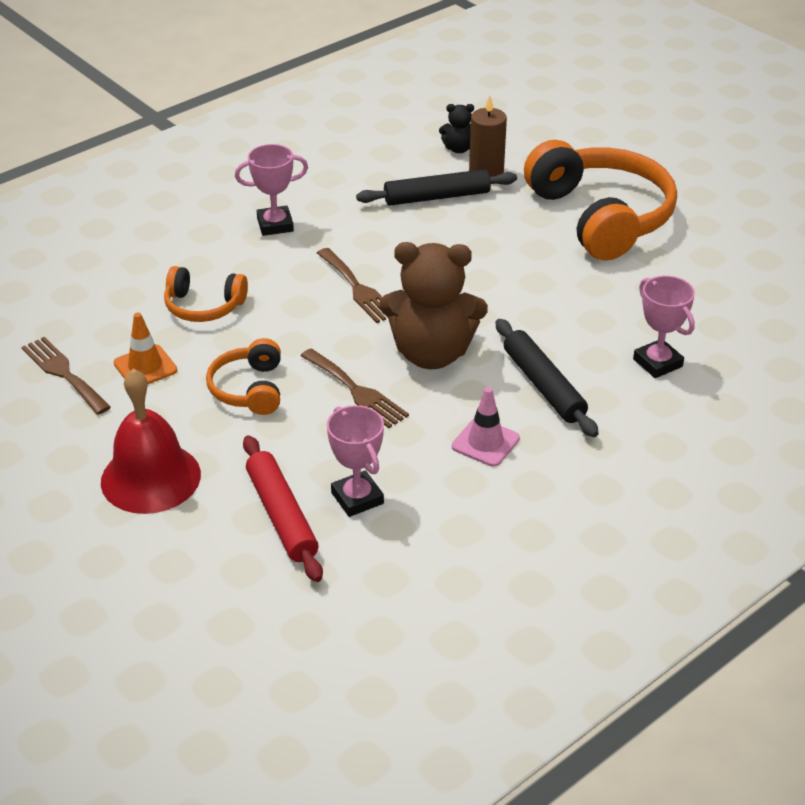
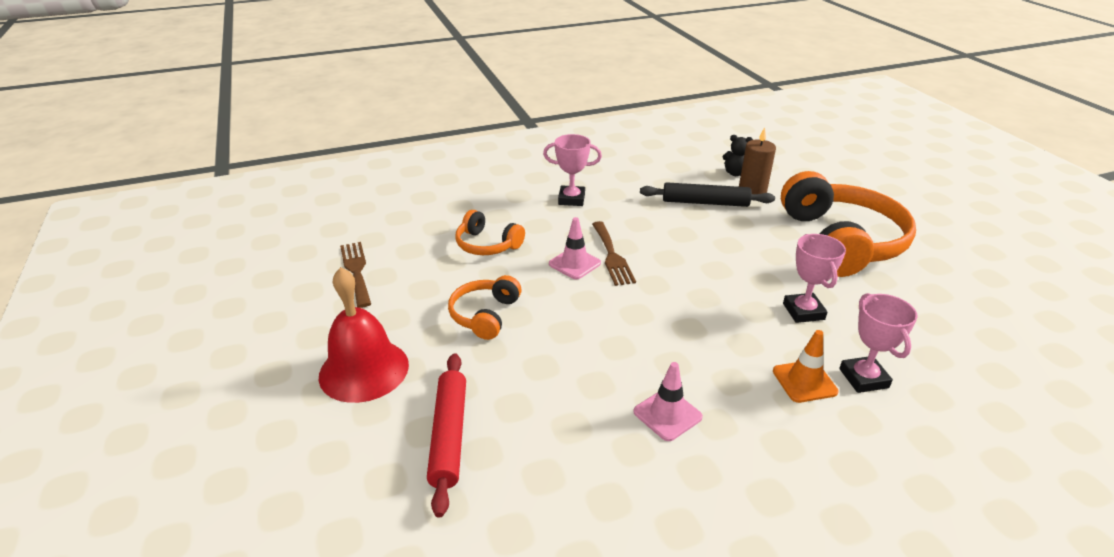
camera: 20 degrees right, 5 degrees down
(145, 367) = (417, 279): orange traffic cone -> orange traffic cone (804, 381)
(319, 307) = (574, 263): none -> pink traffic cone
(356, 391) = (571, 338): brown fork -> none
(357, 498) = (524, 437): pink trophy -> pink trophy (803, 311)
(431, 354) = (650, 321): brown teddy bear -> none
(543, 386) = (743, 373): black rolling pin -> none

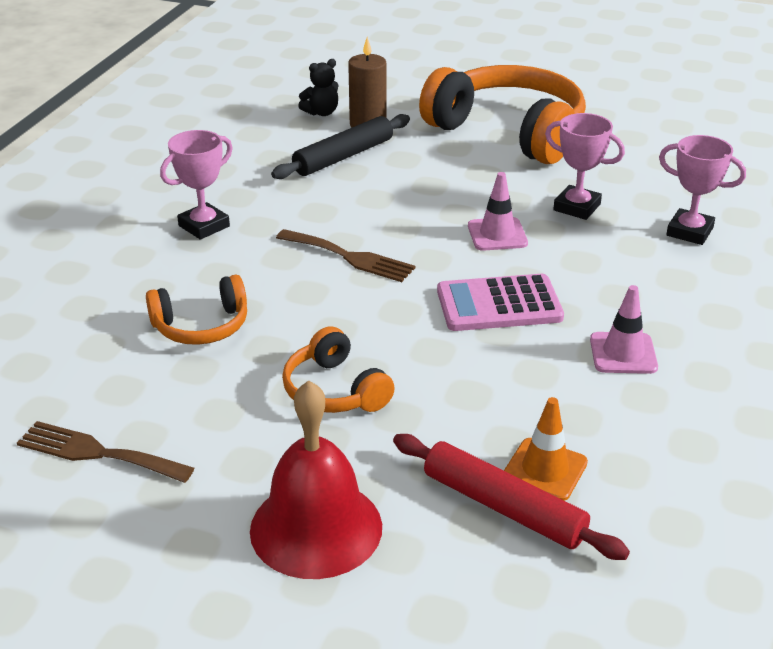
camera: 50 degrees left, 0 degrees up
(574, 263) = (328, 286): pink traffic cone -> pink traffic cone (497, 234)
(645, 333) = (499, 304): none -> pink calculator
(804, 381) = (662, 260): orange traffic cone -> orange traffic cone (545, 470)

